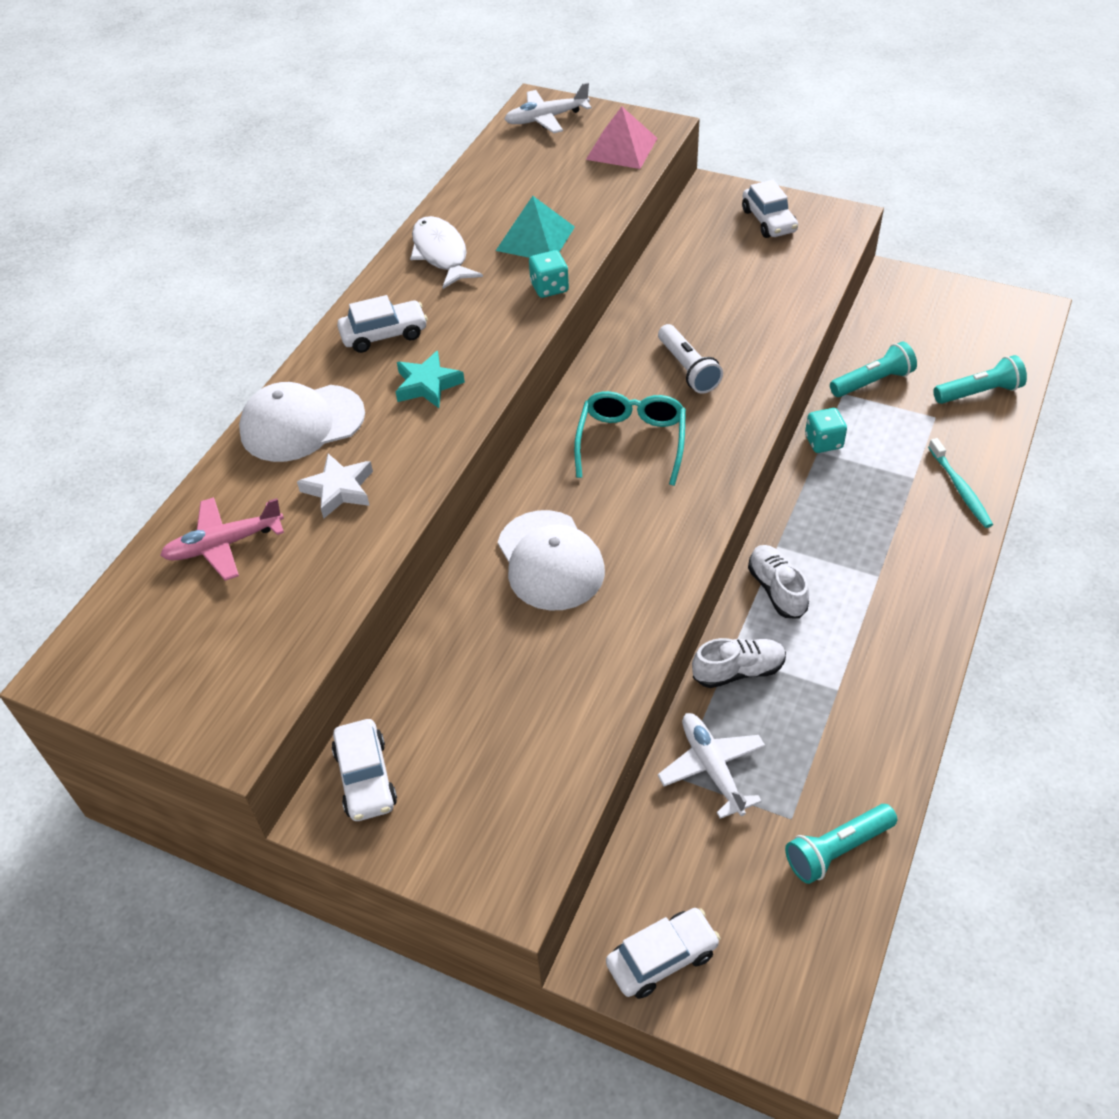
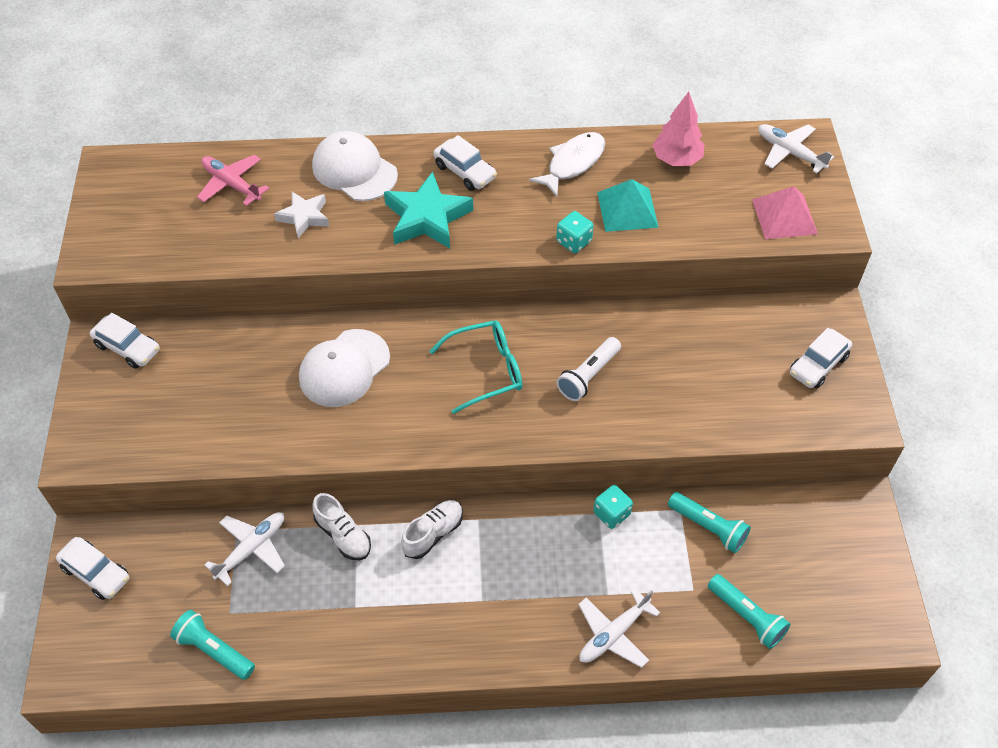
camera: 60 degrees right, 5 degrees up
(366, 778) = (128, 347): white car -> white car turned 105 degrees counterclockwise
(427, 385) = (427, 217): turquoise star -> turquoise star, size x1.63
(496, 186) = (676, 159): none -> pink tree
(960, 489) = (613, 634): turquoise toothbrush -> white plane

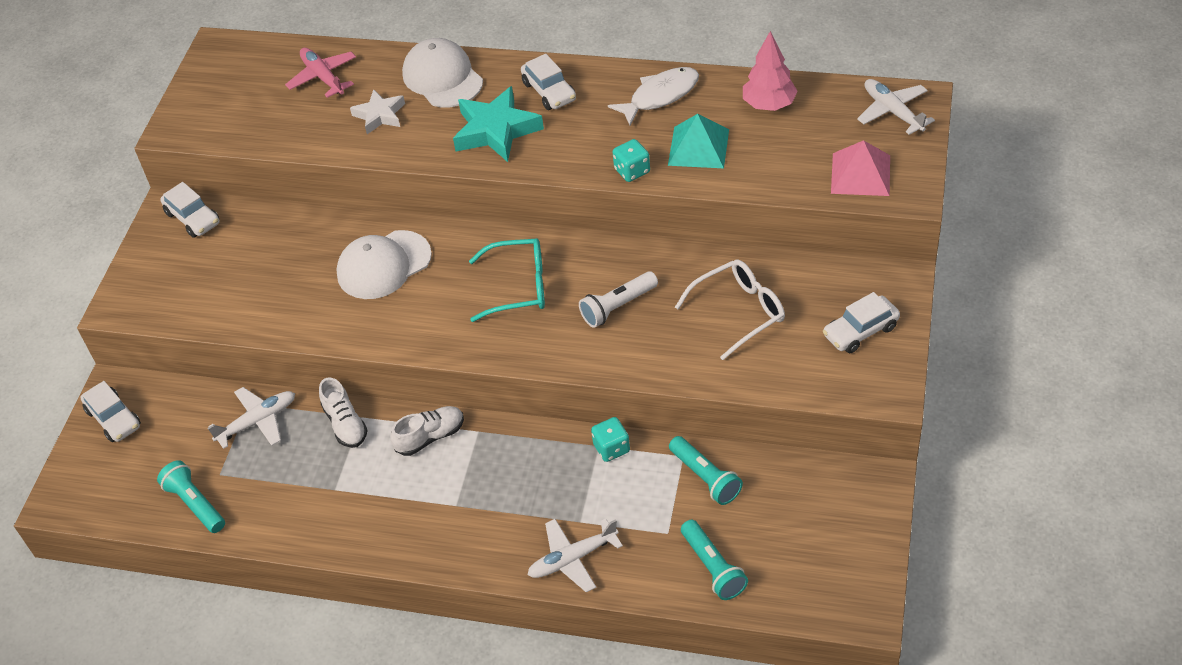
camera: 20 degrees right, 5 degrees down
(702, 363) = (739, 312): none -> white glasses

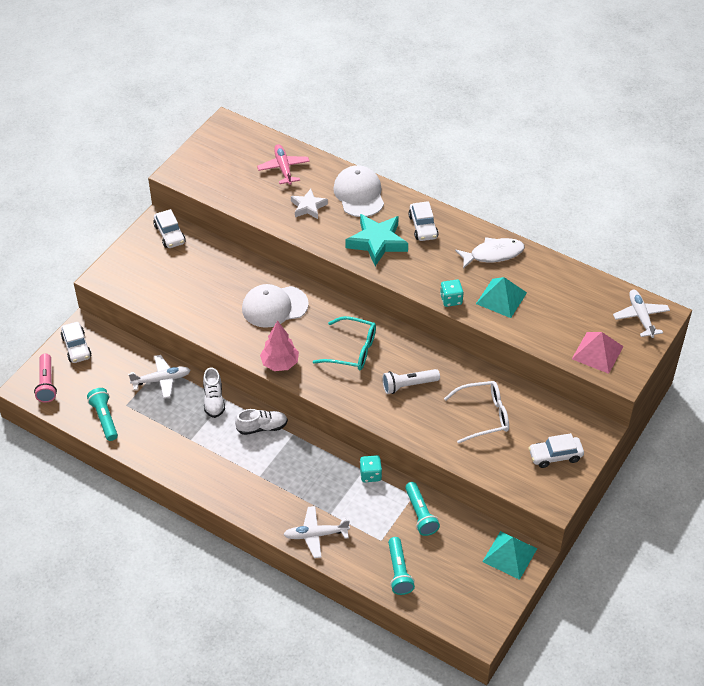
camera: 15 degrees right, 0 degrees up
(89, 484) = (47, 384): none -> pink flashlight
(769, 104) = (561, 284): pink tree -> pink tree (280, 363)
(852, 488) = (509, 555): none -> turquoise pyramid

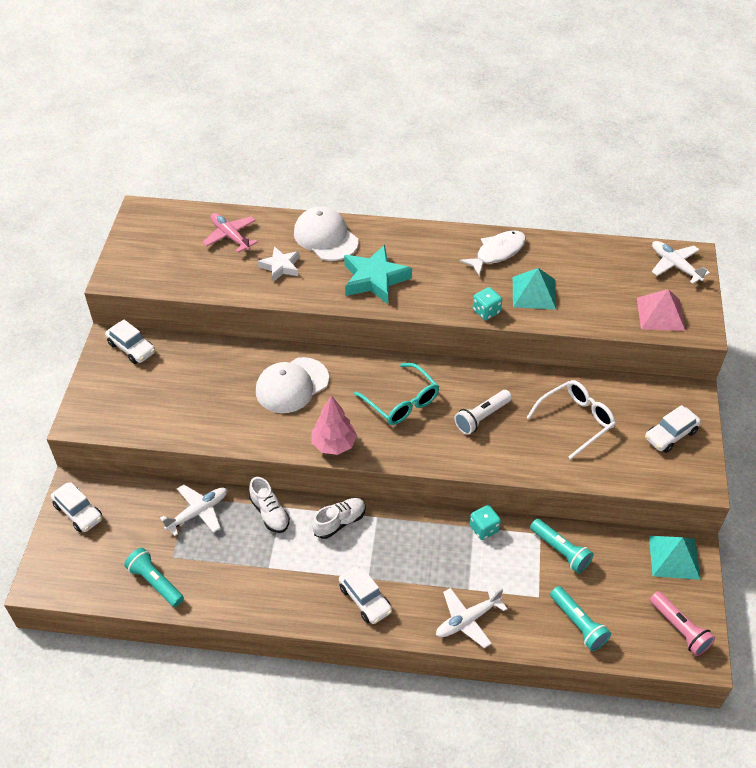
camera: 25 degrees left, 0 degrees up
(47, 384) = (64, 568): pink flashlight -> pink flashlight (679, 629)
(352, 350) = (402, 402): turquoise glasses -> turquoise glasses turned 60 degrees clockwise
(423, 227) = (411, 249): white car -> white car (365, 599)

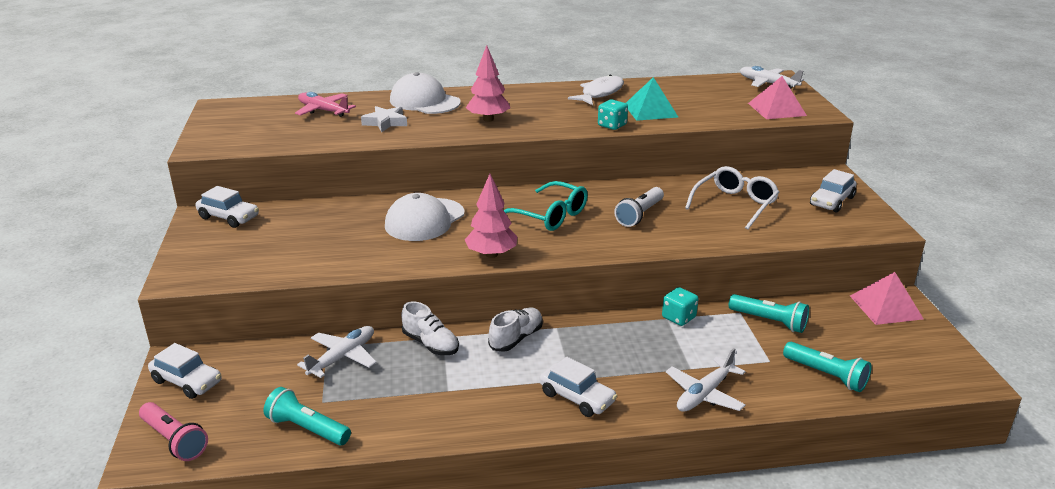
camera: 15 degrees left, 20 degrees down
(374, 279) = (488, 119): turquoise star -> pink tree
(674, 557) = (885, 307): turquoise pyramid -> pink pyramid
(679, 629) = (932, 360): pink flashlight -> pink flashlight (174, 440)

